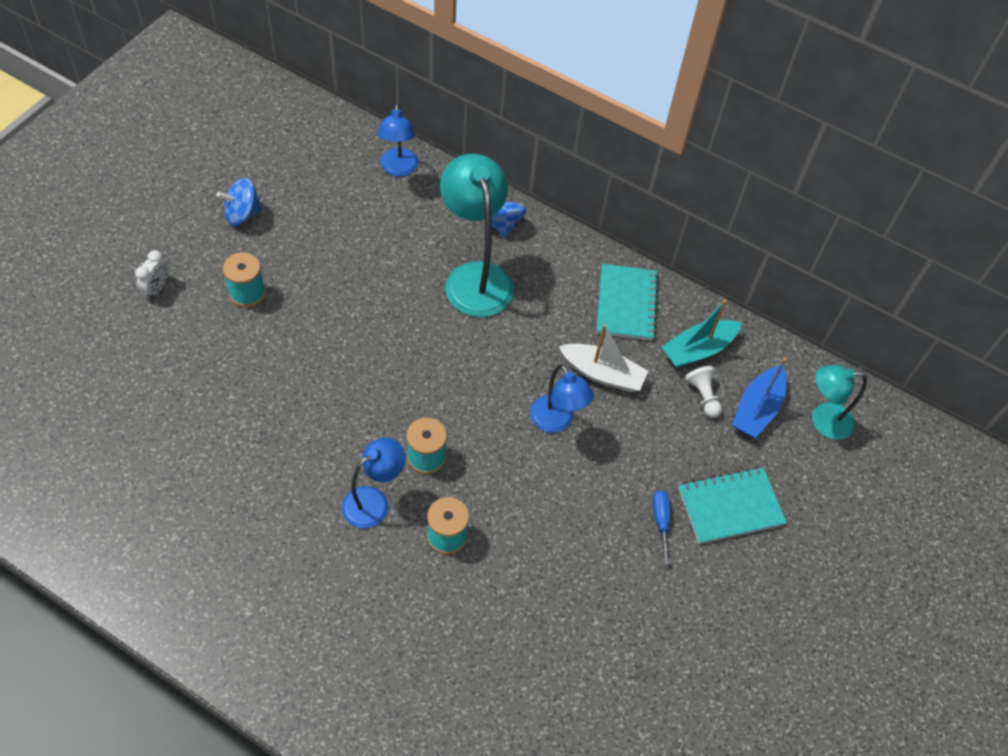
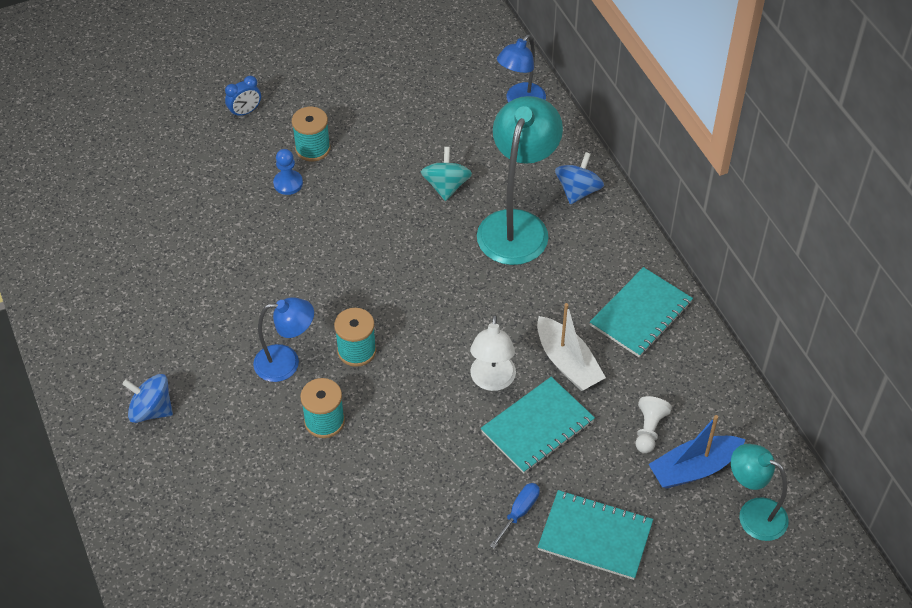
camera: 40 degrees right, 5 degrees down
(157, 288) = (245, 112): white clock -> blue clock
(242, 214) = (357, 83): blue spinning top -> blue spinning top (151, 410)
(249, 336) = (288, 183): none -> blue pawn
(391, 271) = (446, 186): none -> turquoise spinning top
(556, 422) = (492, 381): blue lamp -> white lamp
(620, 441) = (537, 427): none -> turquoise notebook
(698, 350) = (678, 388): turquoise boat -> none

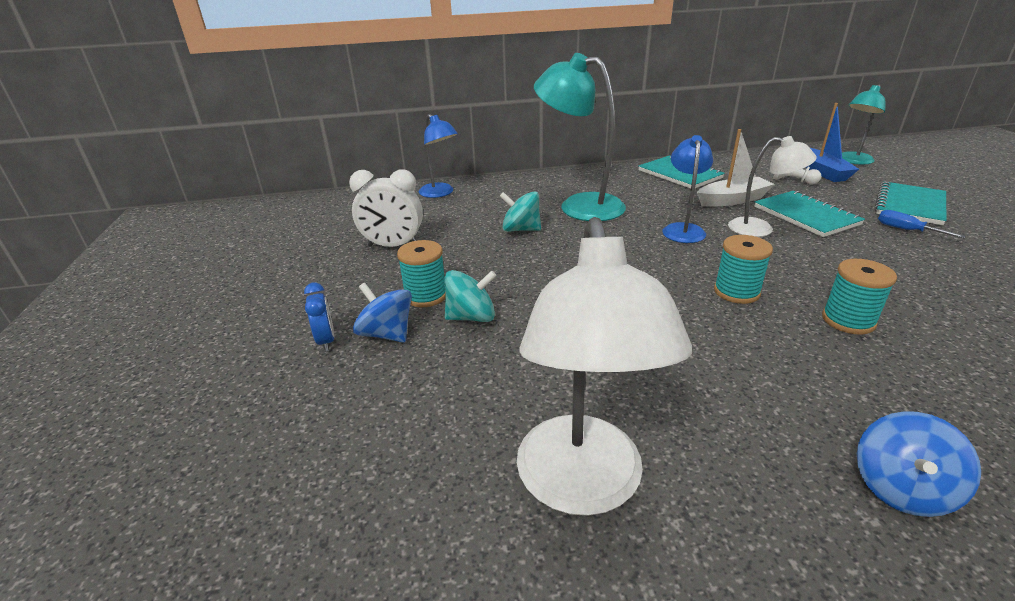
camera: 75 degrees left, 20 degrees down
(135, 267) = (582, 486): none -> white lamp
(286, 363) = (765, 341): blue lamp -> blue lamp (683, 229)
(288, 183) = (471, 317): blue pawn -> turquoise spinning top
(391, 102) = (393, 246): none -> white clock
(578, 191) = (550, 182): blue spinning top -> blue spinning top (387, 334)

